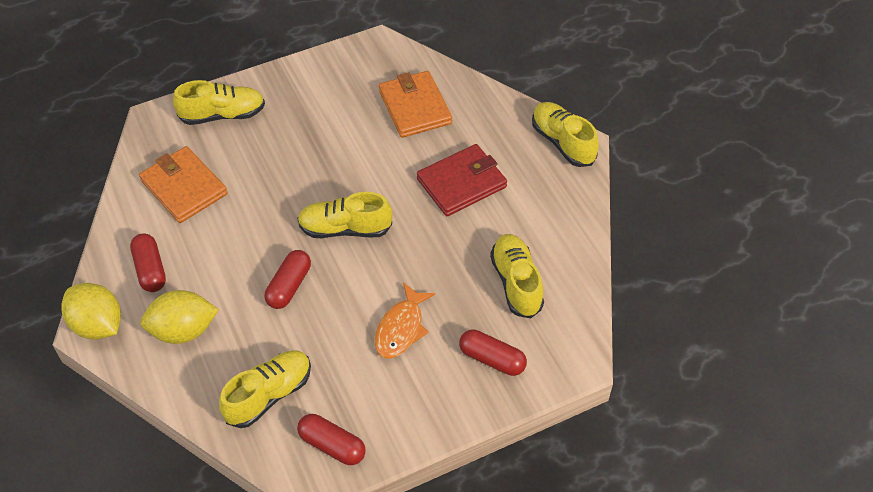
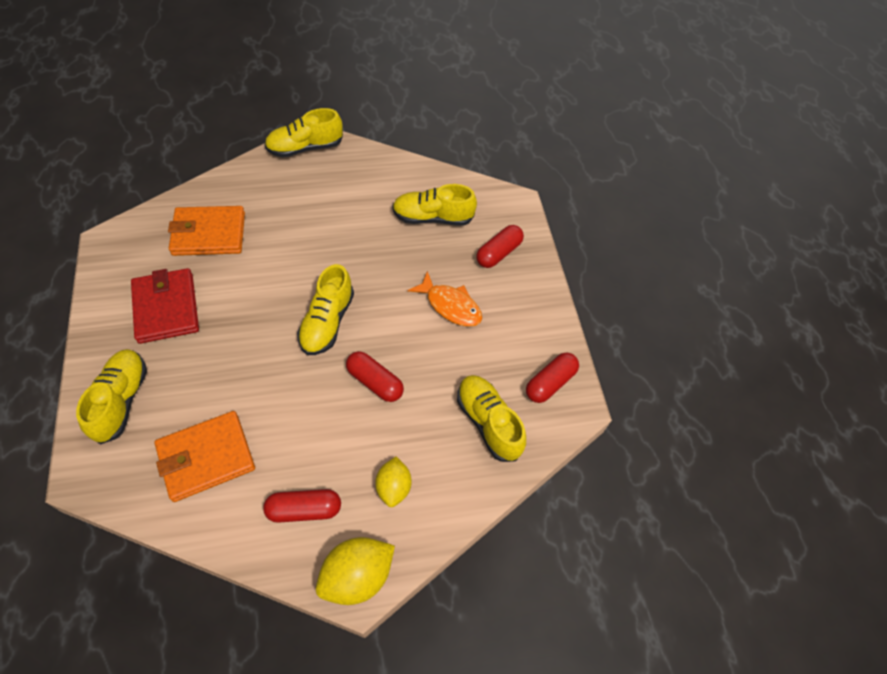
camera: 80 degrees left, 5 degrees up
(183, 330) = (393, 487): yellow lemon -> yellow lemon, size x0.65
(461, 183) = (315, 224): red wallet -> red wallet (166, 308)

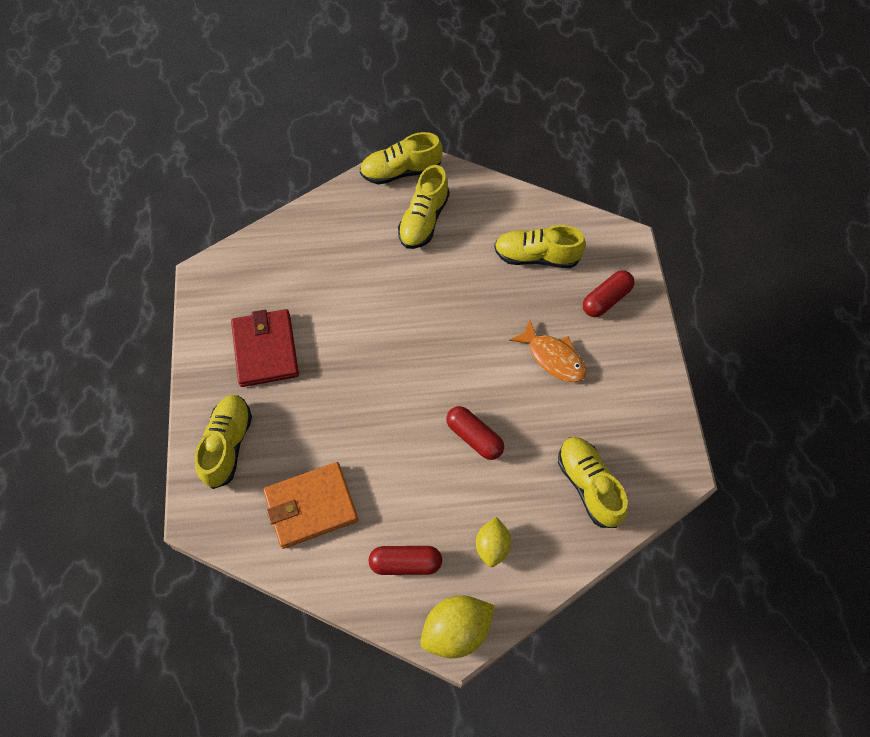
camera: 10 degrees right, 5 degrees up
(209, 234) = (304, 269): orange wallet -> none
(327, 322) = (426, 371): yellow shoe -> yellow shoe (424, 220)
(550, 383) = (654, 446): red capsule -> none

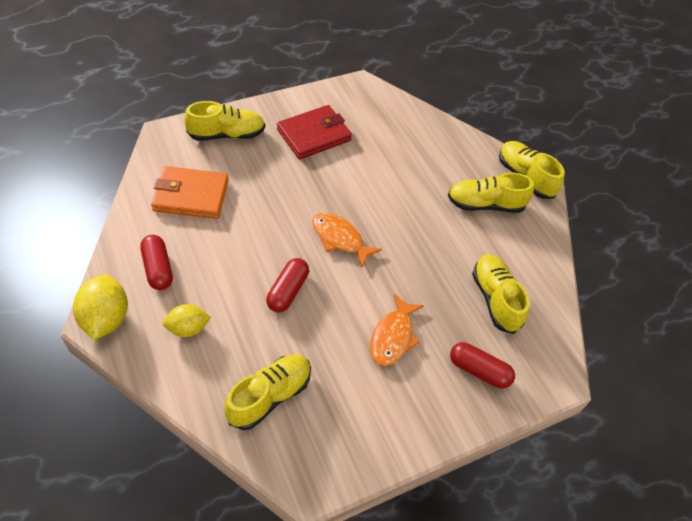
camera: 65 degrees right, 10 degrees down
(311, 506) = (191, 195): orange wallet -> orange wallet turned 45 degrees counterclockwise
(423, 368) = (339, 239): none -> orange fish
(456, 630) = (106, 319): yellow lemon -> yellow lemon turned 45 degrees clockwise

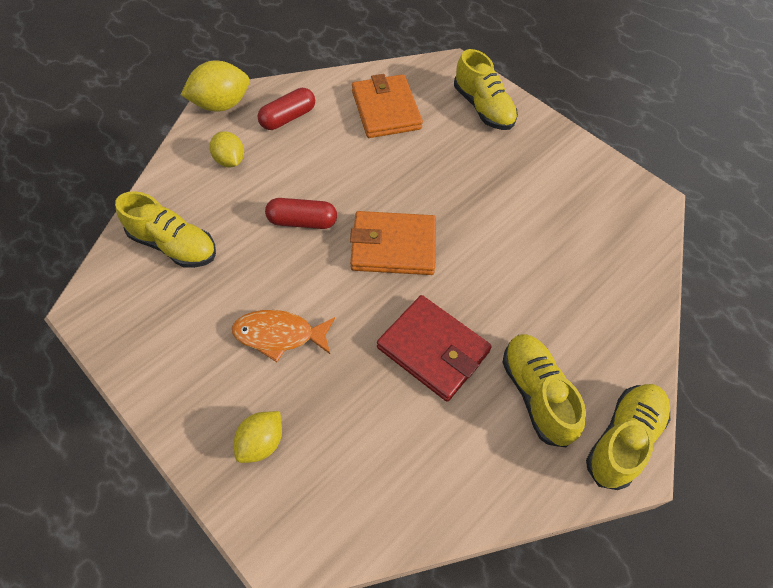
camera: 75 degrees right, 5 degrees up
(314, 135) = (534, 178): red wallet -> red wallet (433, 349)
(339, 239) = (393, 246): orange fish -> orange wallet
(479, 371) = (261, 442): red capsule -> yellow lemon
(495, 299) = (378, 441): yellow shoe -> none

